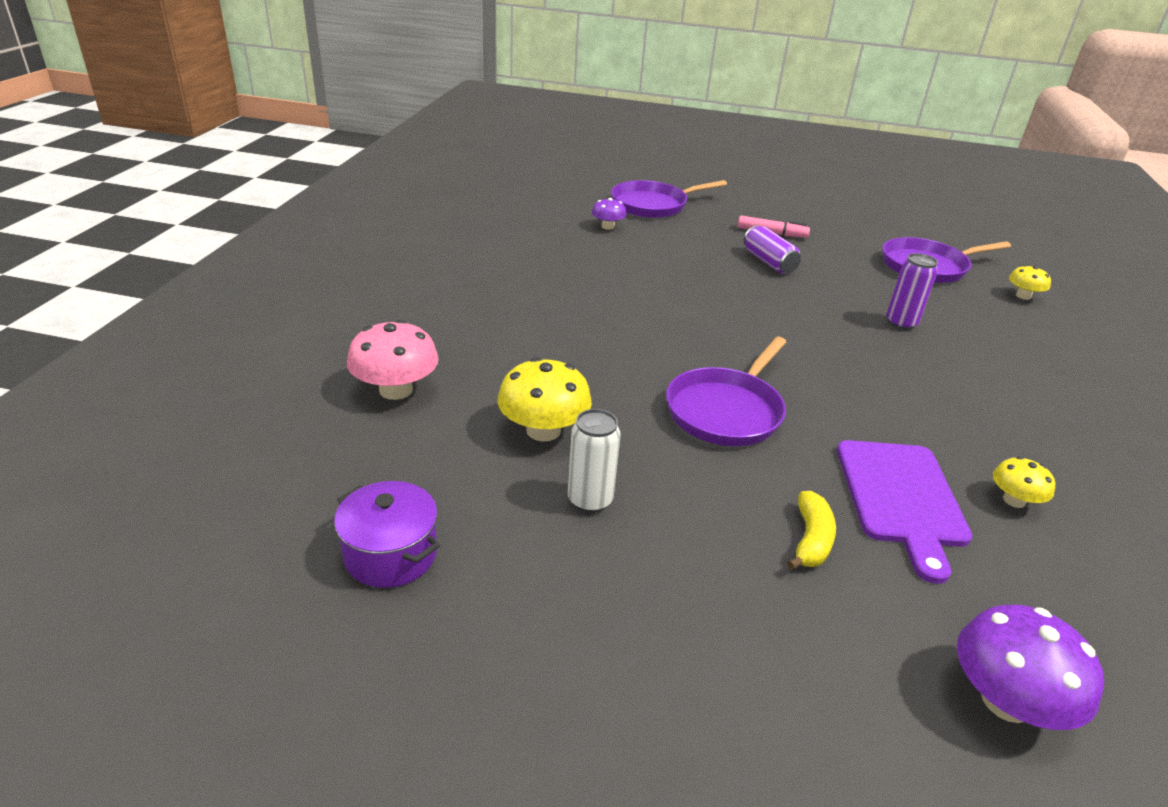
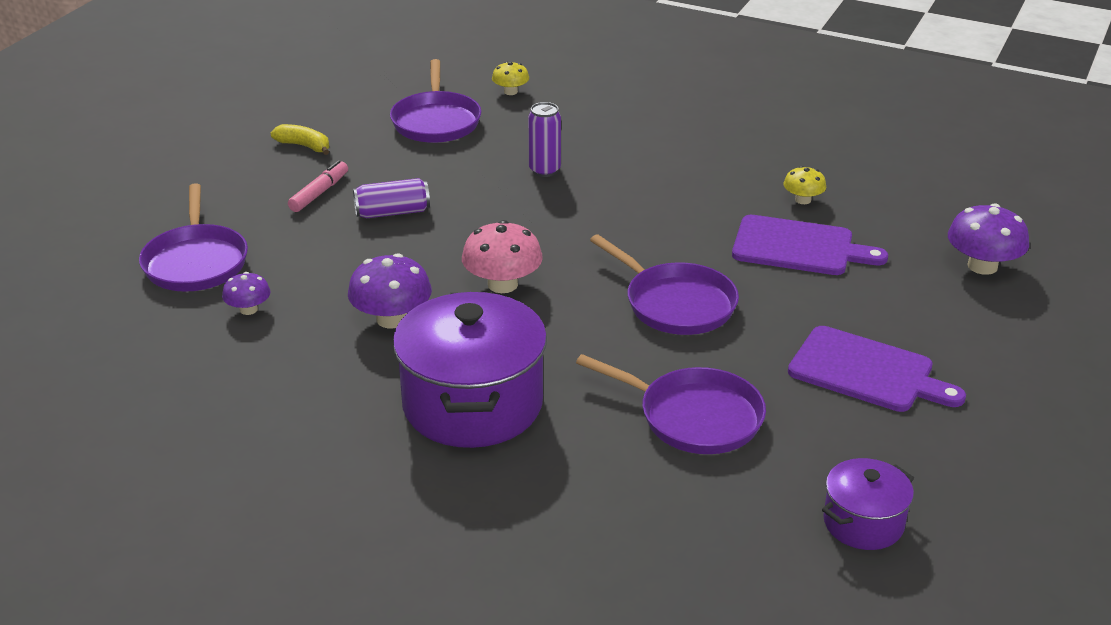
camera: 75 degrees left, 0 degrees up
(396, 390) = (610, 515): pink mushroom -> pink mushroom (502, 284)
(527, 317) = (472, 404): none -> purple pot
(543, 430) = (694, 417): yellow mushroom -> purple pan
(590, 500) = (797, 402): white can -> none
(623, 275) = (392, 319): none -> purple mushroom
(671, 560) = (867, 371): none -> purple cutting board
(811, 540) = (844, 301): yellow banana -> yellow banana (304, 146)

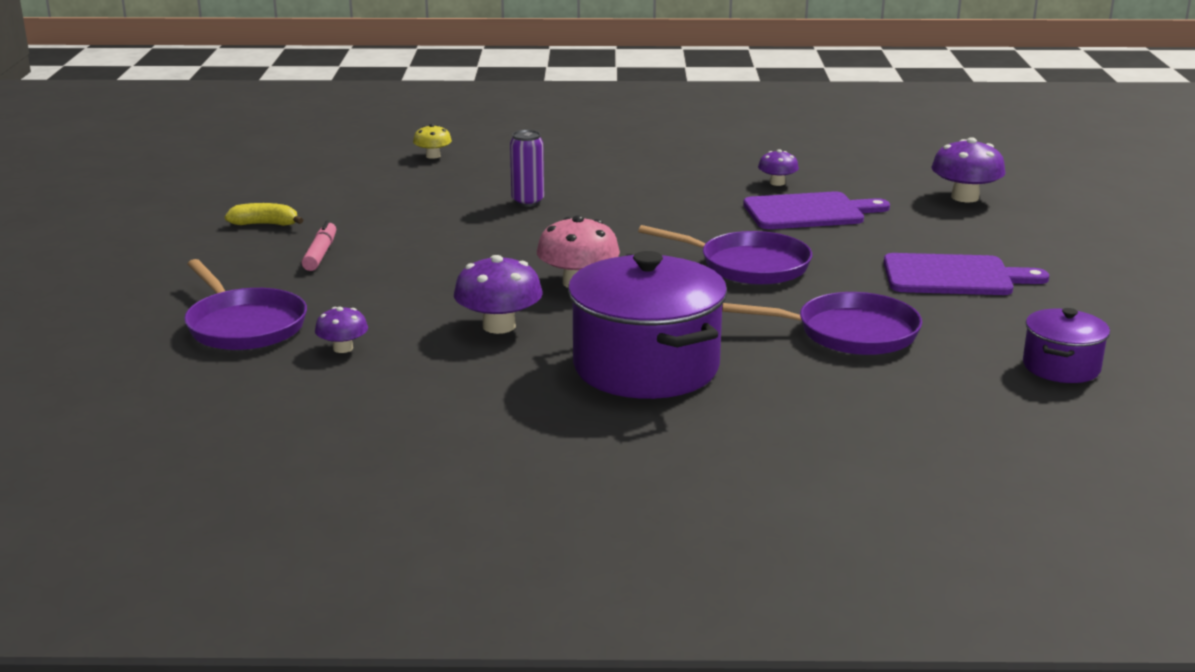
camera: 25 degrees left, 10 degrees down
(392, 212) = (412, 254): purple can -> none
(436, 121) = (383, 186): purple pan -> none
(803, 200) = (777, 183): yellow mushroom -> purple mushroom

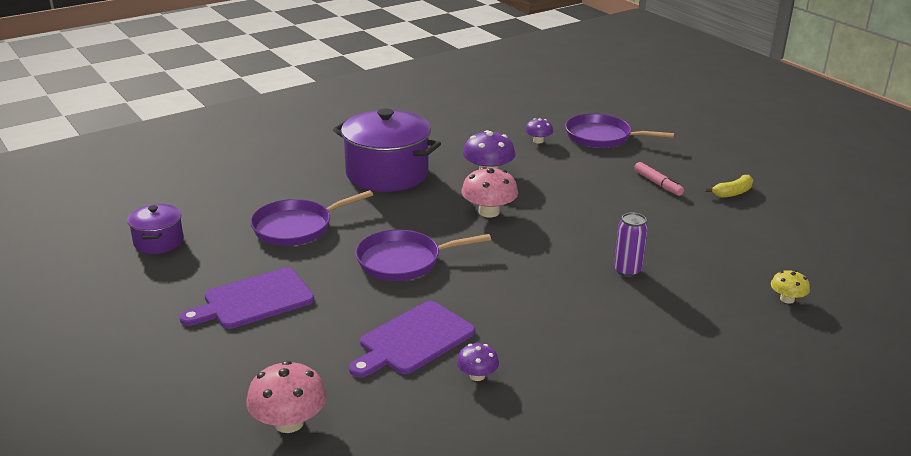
camera: 145 degrees right, 5 degrees up
(965, 197) = (289, 422): purple mushroom -> pink mushroom

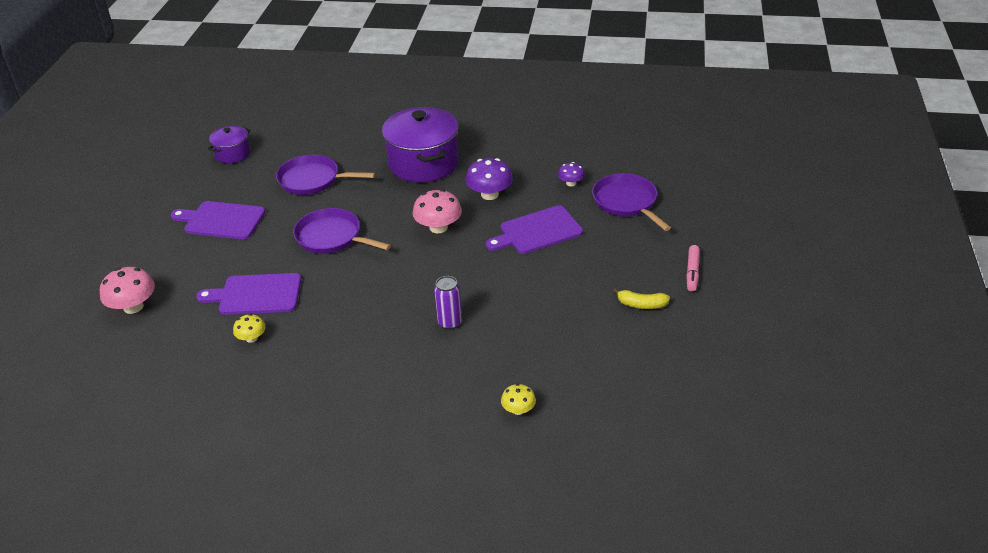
camera: 45 degrees right, 10 degrees up
(477, 375) = (251, 338): purple mushroom -> yellow mushroom
(574, 181) = (537, 231): none -> purple cutting board
(658, 184) = (596, 266): pink marker -> pink marker (692, 272)

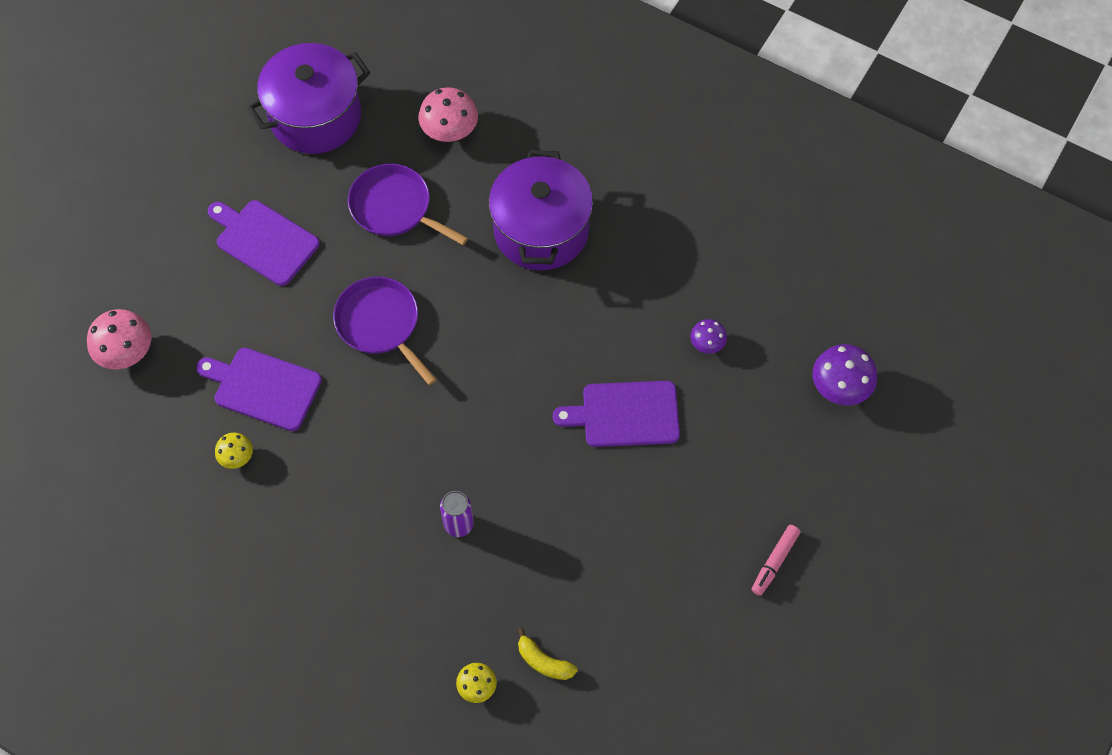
camera: 20 degrees right, 25 degrees up
(233, 154) = (315, 117): purple pot -> purple pot, size x1.93
(438, 227) = (511, 358): pink mushroom -> pink mushroom (449, 130)
(489, 194) = (597, 323): purple mushroom -> purple mushroom (840, 386)
(626, 202) = (758, 407): purple pan -> none
(641, 305) = (687, 589): yellow banana -> yellow banana (544, 661)

